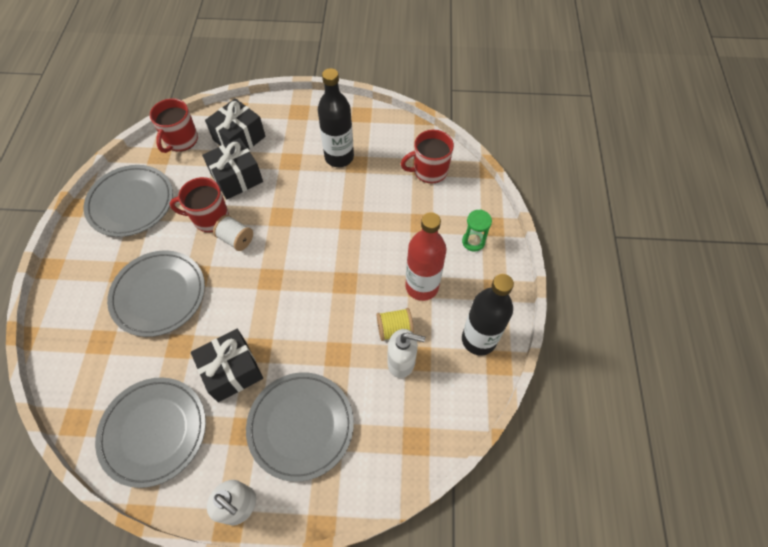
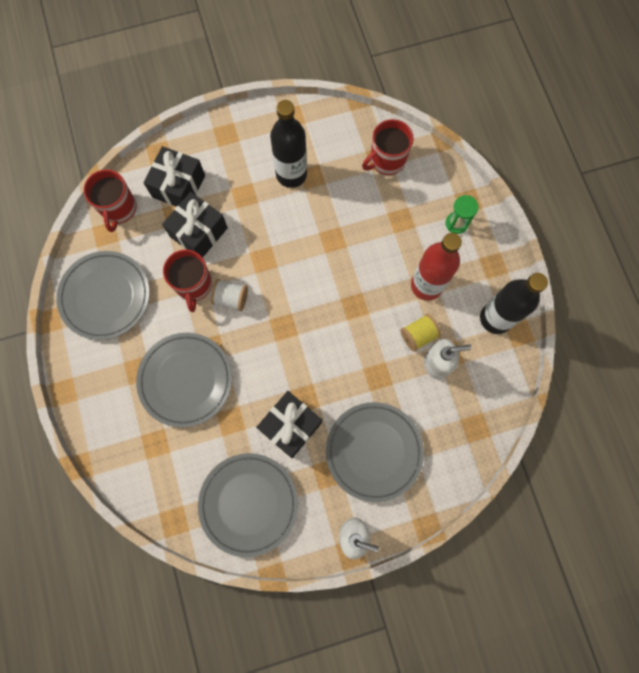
camera: 20 degrees left, 15 degrees up
(210, 218) = (194, 285): red mug -> red mug turned 75 degrees counterclockwise

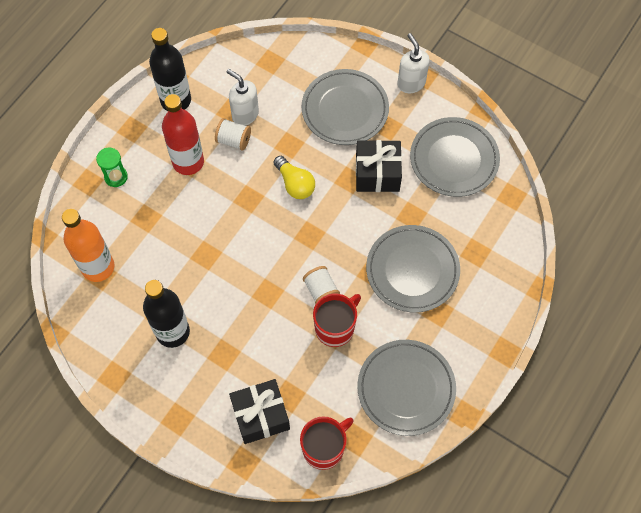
camera: 130 degrees left, 10 degrees down
(199, 232) = (288, 362): black gift -> none
(337, 352) = (295, 184): none -> yellow light bulb
(387, 160) = (98, 267): red mug -> orange bottle
(418, 335) = (233, 140): yellow spool -> white spool

